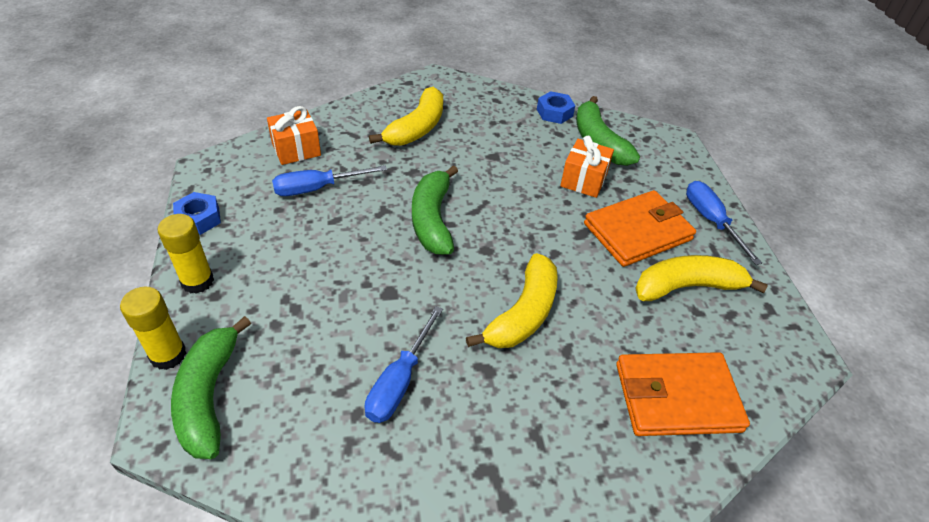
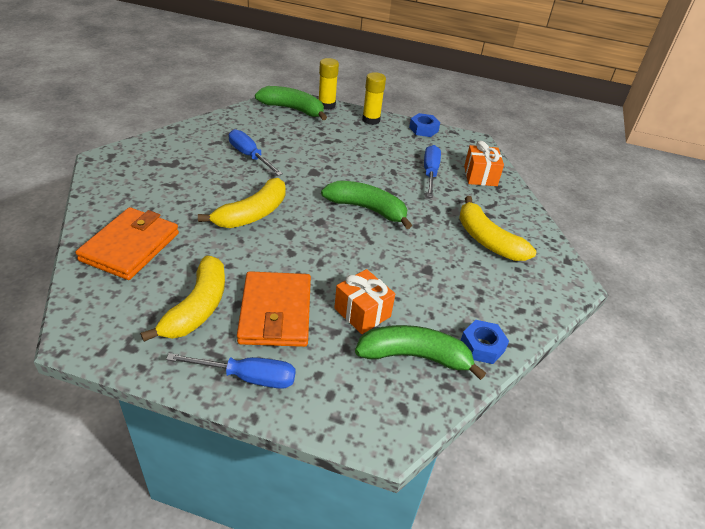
camera: 115 degrees right, 5 degrees down
(523, 313) = (252, 214): yellow banana -> yellow banana turned 105 degrees counterclockwise

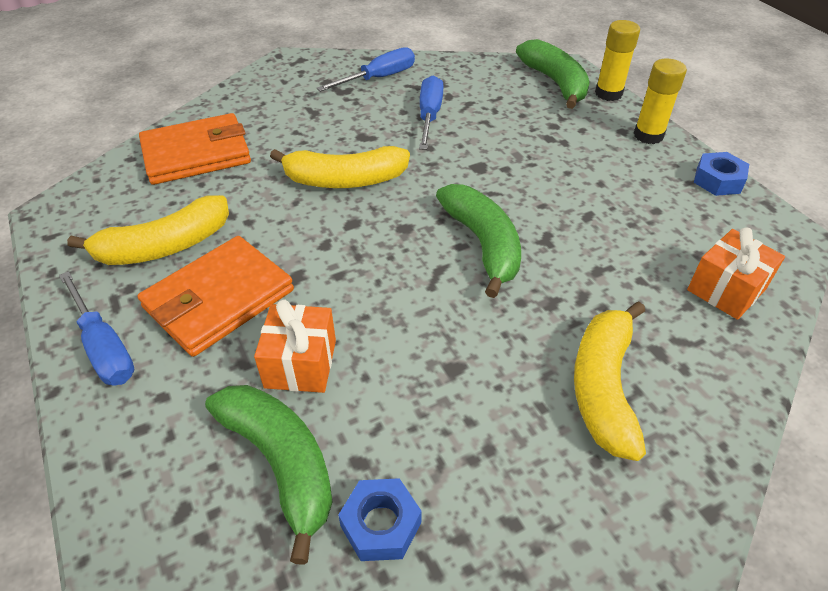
camera: 50 degrees right, 5 degrees up
(430, 173) = (642, 244): blue screwdriver -> blue screwdriver (378, 78)

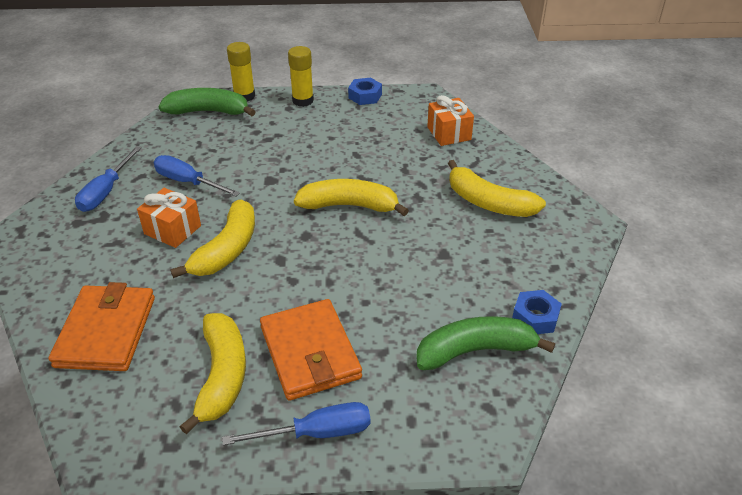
camera: 65 degrees left, 5 degrees down
(300, 364) = (400, 322): orange gift -> orange gift (172, 230)
(378, 78) = (106, 192): blue screwdriver -> blue screwdriver turned 150 degrees counterclockwise
(482, 244) = (349, 206): green banana -> yellow banana

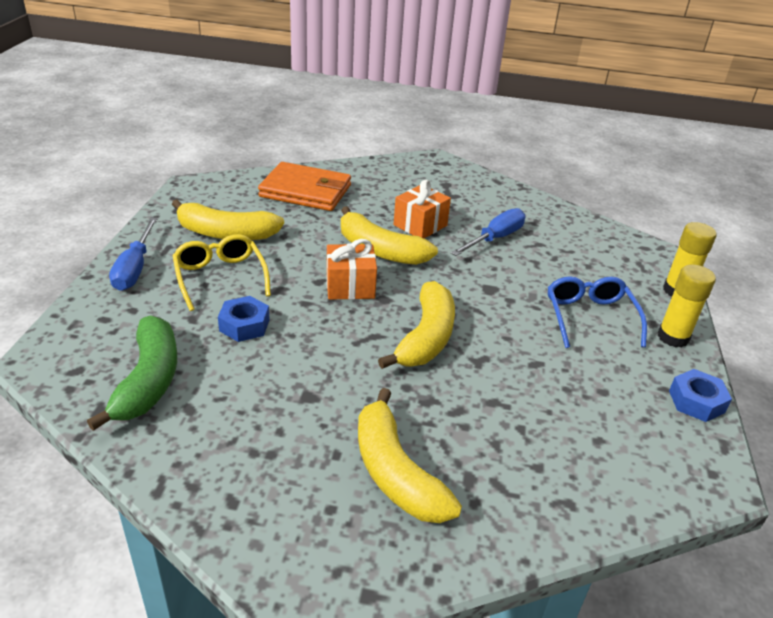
camera: 100 degrees right, 5 degrees down
(106, 192) = (487, 197): blue screwdriver -> none
(208, 112) = (635, 262): green banana -> none
(292, 132) = (589, 317): none -> blue glasses
(310, 353) = (220, 277): orange wallet -> yellow glasses
(449, 133) = (588, 476): orange gift -> orange gift (350, 286)
(489, 202) = (396, 472): yellow banana -> yellow banana turned 75 degrees counterclockwise
(535, 317) = (159, 447): blue nut -> blue nut (244, 325)

